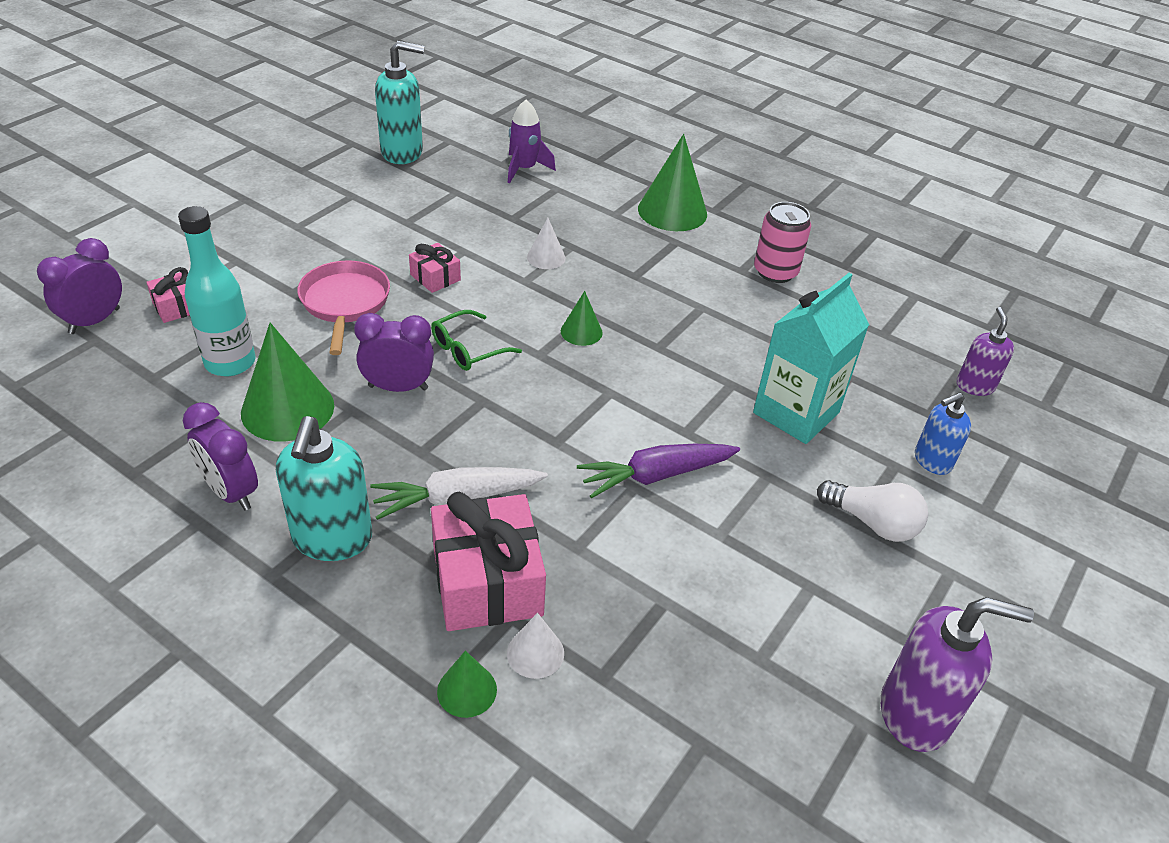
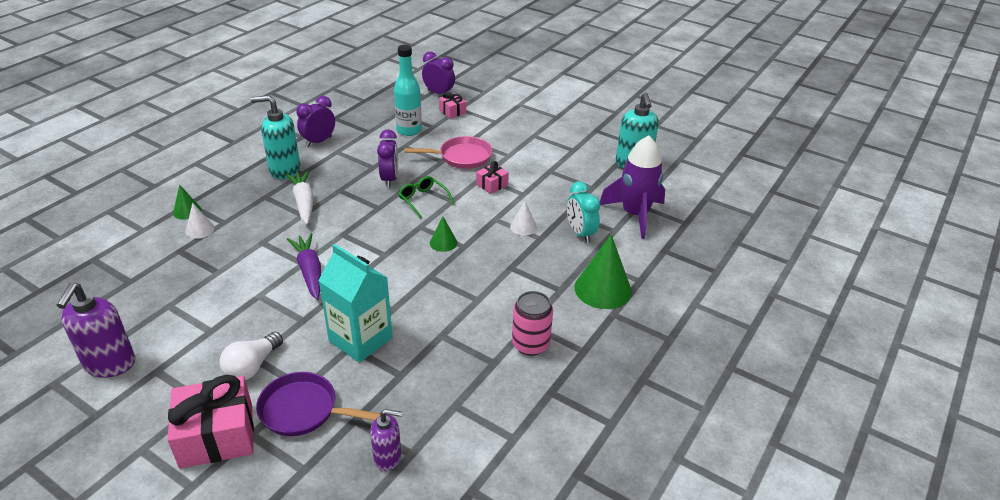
camera: 90 degrees right, 5 degrees down
(287, 409) = (374, 149): green cone -> none
(487, 582) = (247, 214): pink gift -> pink gift (217, 435)
(524, 169) = (635, 215): purple rocket -> purple rocket, size x1.63
(563, 214) = (580, 233): none -> turquoise clock
(932, 461) = (304, 410): blue soap dispenser -> purple pan

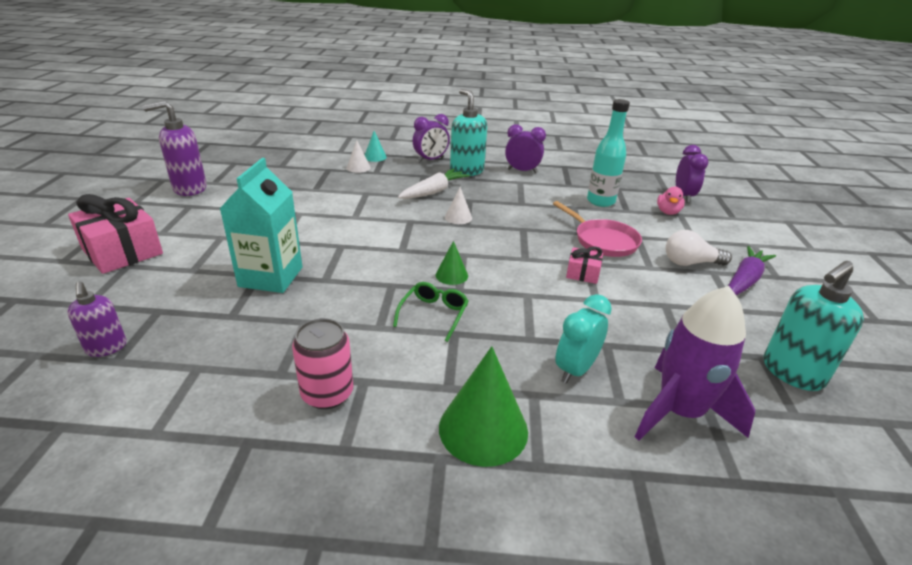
camera: 60 degrees right, 5 degrees down
(187, 211) = (375, 157): green cone -> turquoise cone
(252, 366) = (210, 239): white light bulb -> white light bulb (690, 263)
(304, 410) = (163, 279): purple pan -> none
(309, 271) = (346, 223): purple carrot -> purple carrot (744, 280)
(390, 179) = (514, 216): purple clock -> purple clock (430, 160)
(423, 200) = (505, 242): green glasses -> green glasses (434, 314)
(452, 111) = (668, 212): pink gift -> pink duck
(523, 227) = (536, 319): white cone -> white cone (458, 217)

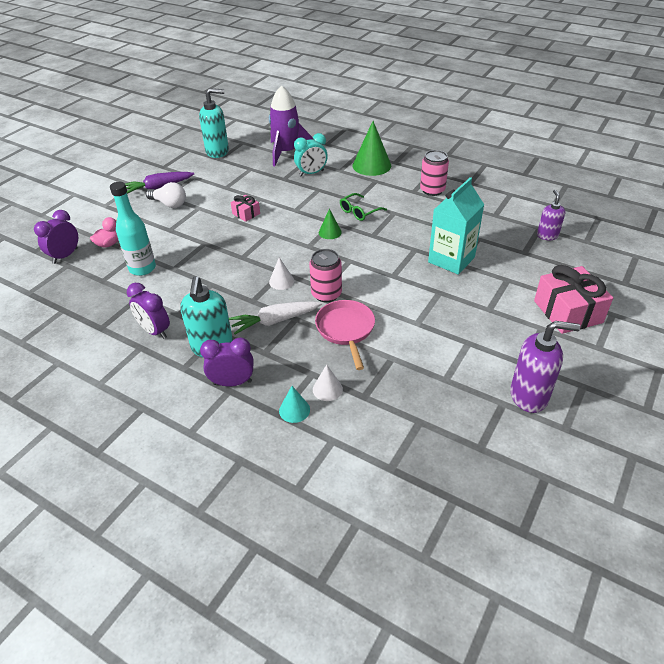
camera: 150 degrees left, 10 degrees up
(403, 216) = (326, 294): none -> pink can
(602, 241) = (199, 232): pink pan -> pink pan (346, 330)

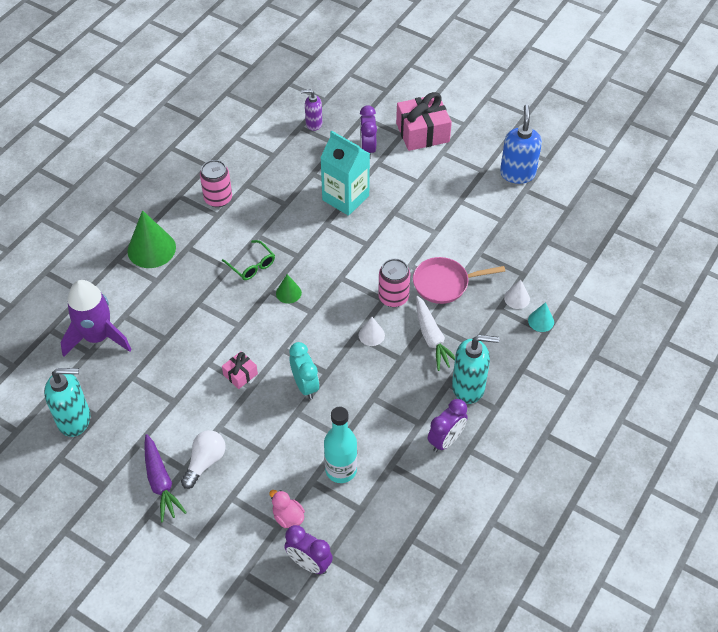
camera: 90 degrees left, 10 degrees up
(217, 151) = (74, 419): turquoise soap dispenser -> turquoise soap dispenser turned 90 degrees clockwise
(232, 382) = (512, 367): purple clock -> purple clock (367, 148)
(311, 173) = (158, 309): turquoise clock -> turquoise clock (305, 385)
(529, 396) = (517, 173): purple soap dispenser -> blue soap dispenser

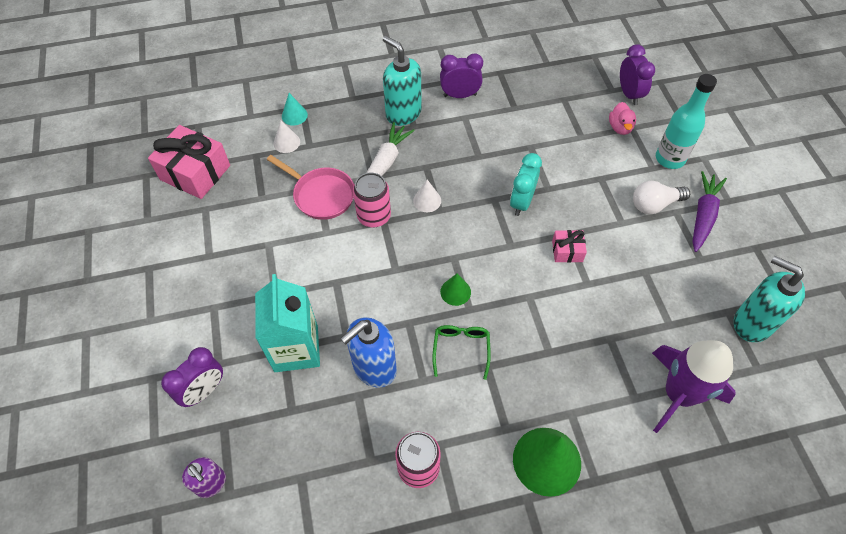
camera: 135 degrees left, 5 degrees up
(341, 470) = (553, 128): turquoise bottle -> turquoise bottle (670, 159)
(422, 132) = (132, 360): pink gift -> pink gift (195, 172)
(517, 173) = (128, 239): blue soap dispenser -> blue soap dispenser (374, 368)

